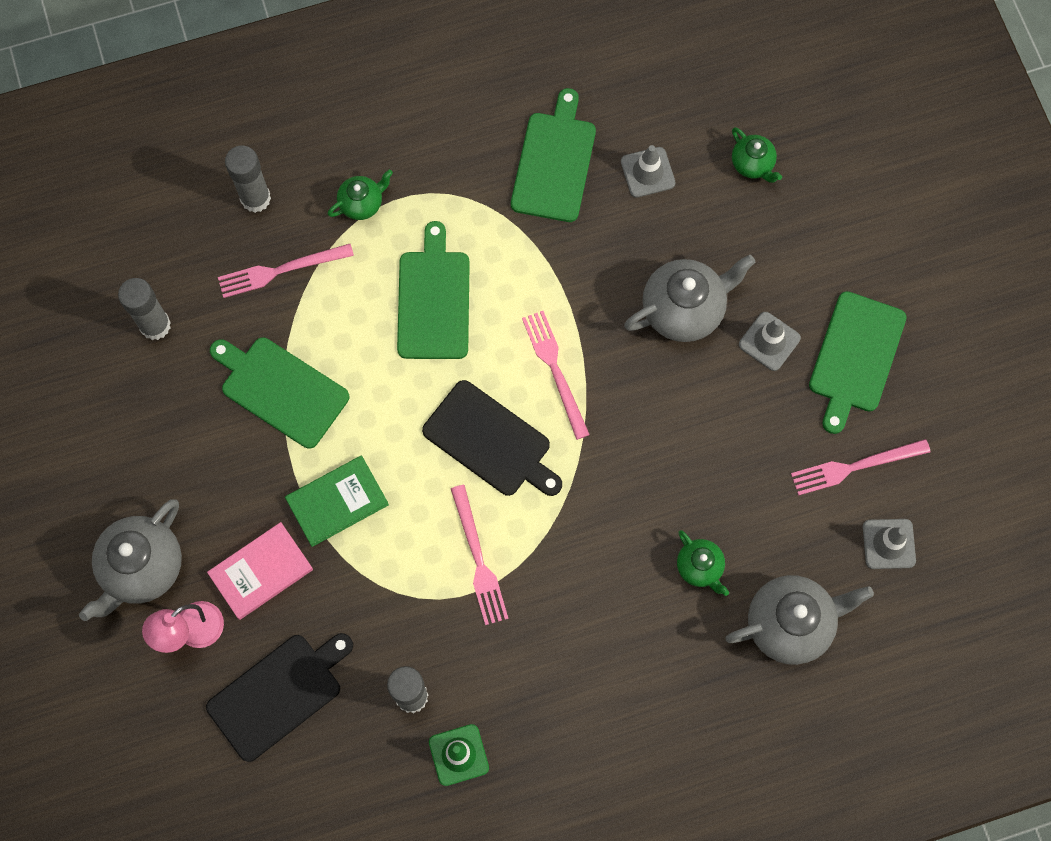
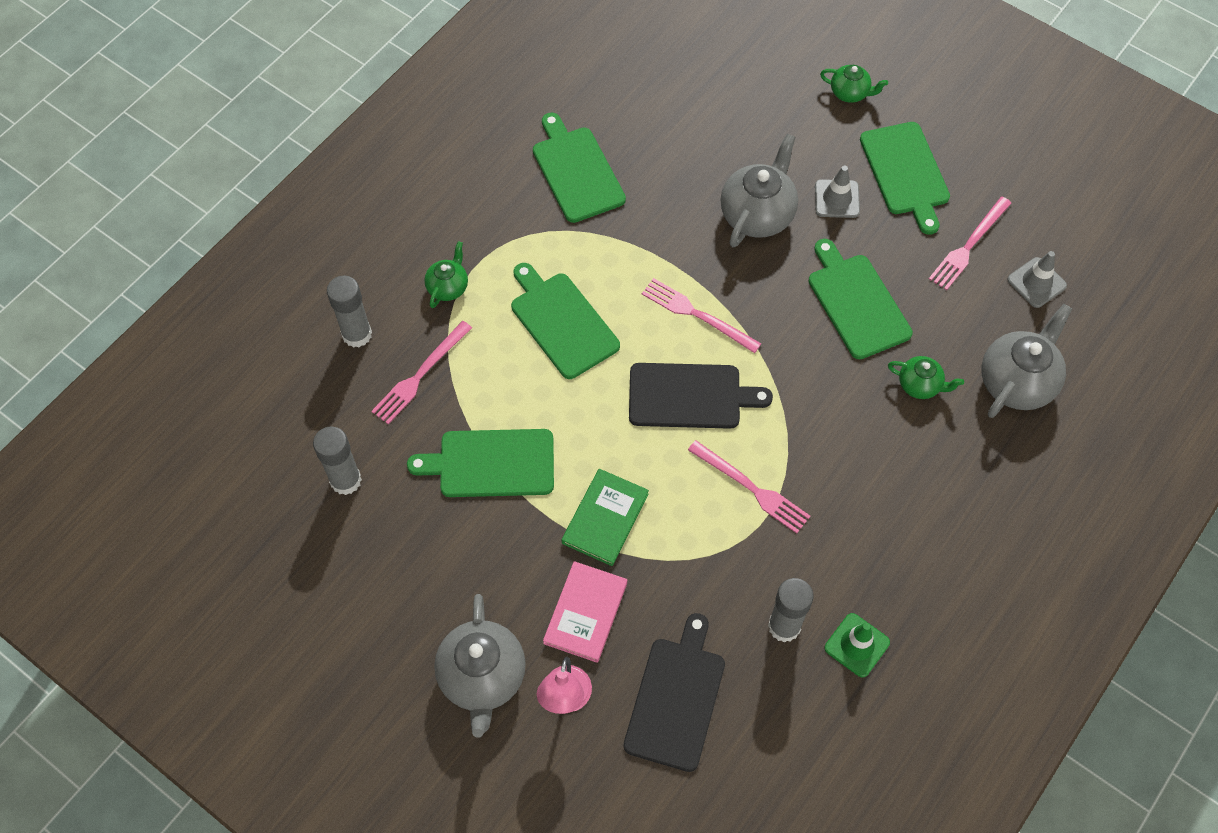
camera: 35 degrees left, 10 degrees down
(647, 172) = (652, 138): grey traffic cone -> none
(706, 453) = (856, 303): none -> green cutting board
(753, 164) = (724, 89): green teapot -> green teapot (850, 93)

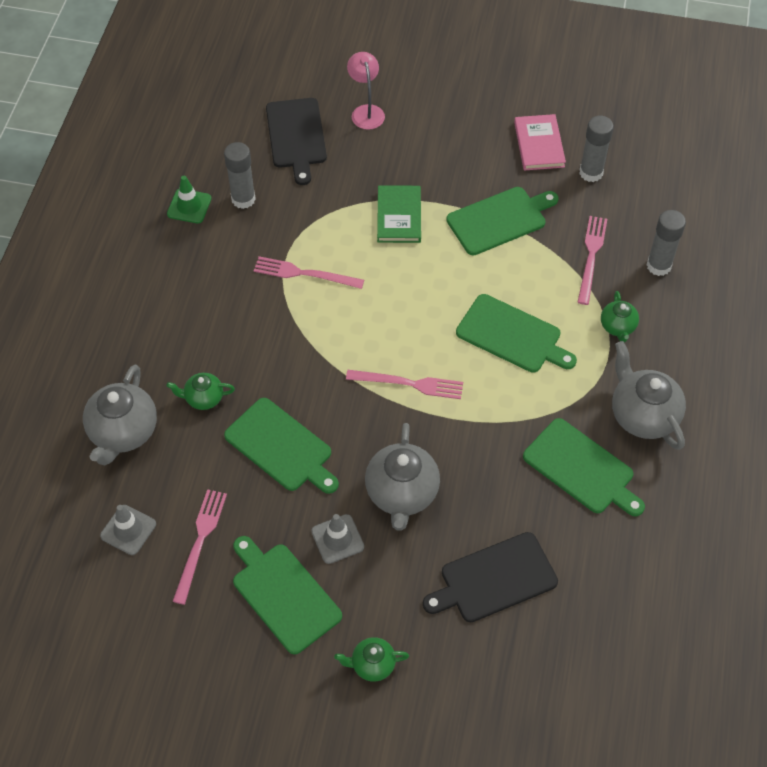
camera: 155 degrees right, 5 degrees down
(482, 677) = (424, 104): grey teapot -> grey teapot (642, 415)
(585, 613) = (380, 159): pink book -> pink book (539, 144)
(690, 396) = (382, 319): black cutting board -> black cutting board (494, 579)

